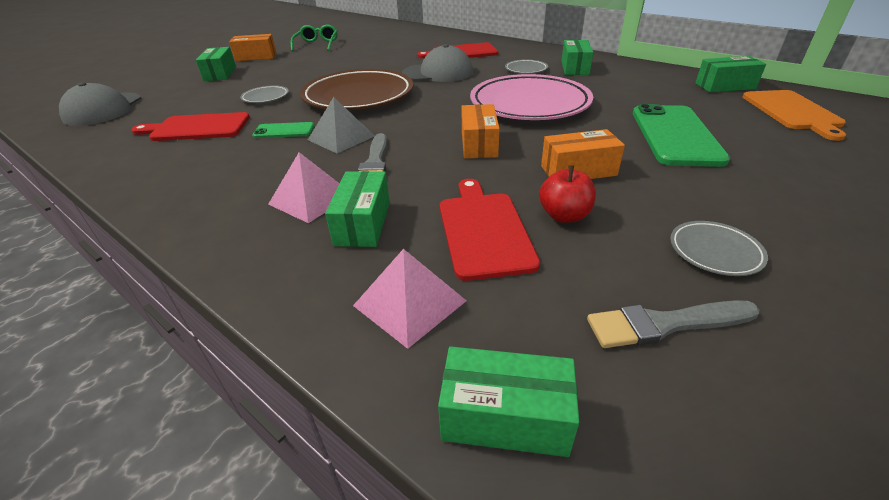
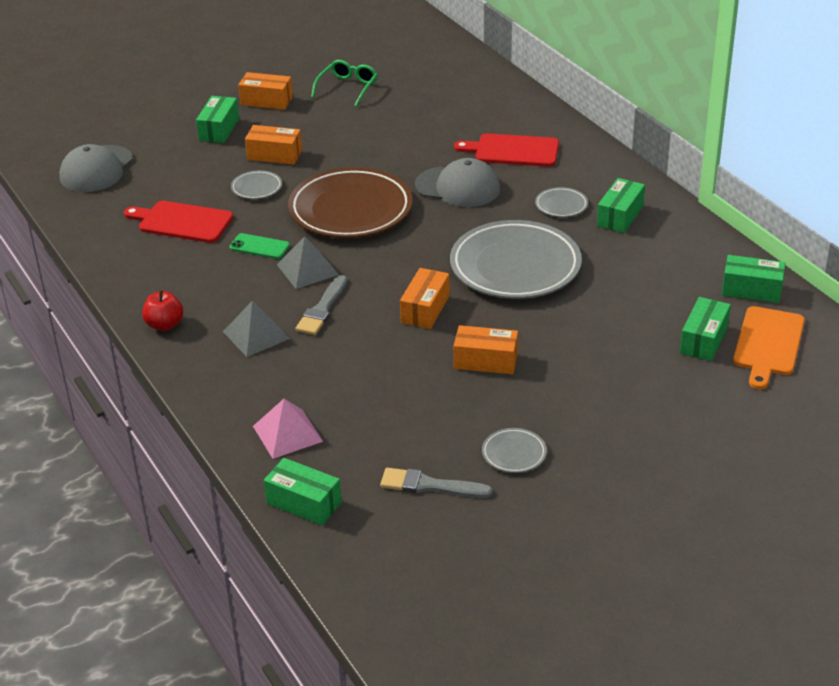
camera: 20 degrees right, 0 degrees up
(274, 79) = (274, 155): none -> orange box
(311, 199) = (256, 335): pink pyramid -> grey pyramid
(362, 223) = (285, 367): green box -> green box (703, 340)
(483, 230) = (368, 396): red cutting board -> none
(529, 104) = (515, 266): pink plate -> grey plate
(564, 216) = (436, 399): red apple -> red apple (164, 325)
(675, 135) = (613, 344): green phone -> none

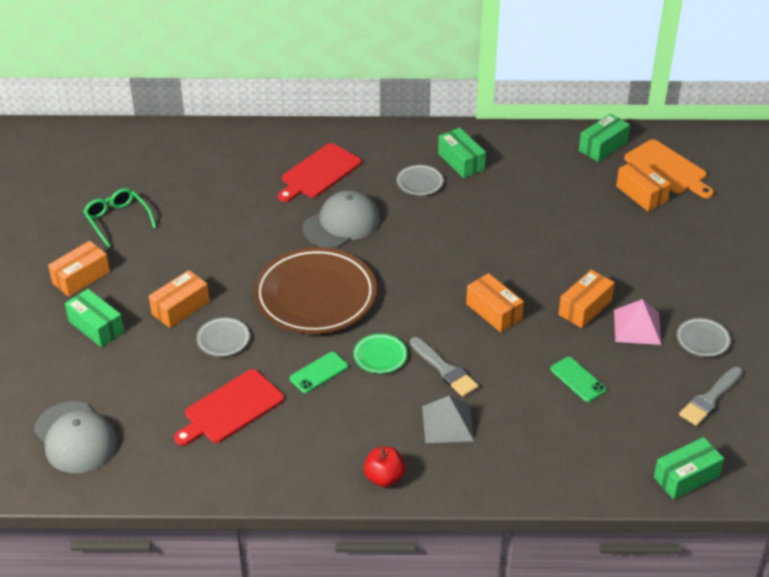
camera: 60 degrees left, 5 degrees up
(287, 433) = (595, 454): pink pyramid -> pink pyramid (637, 327)
(307, 269) = (380, 356): grey pyramid -> green plate
(379, 390) = (578, 379): none -> green phone
(515, 266) = (479, 241): grey plate -> none
(703, 340) = (641, 194): green box -> orange box

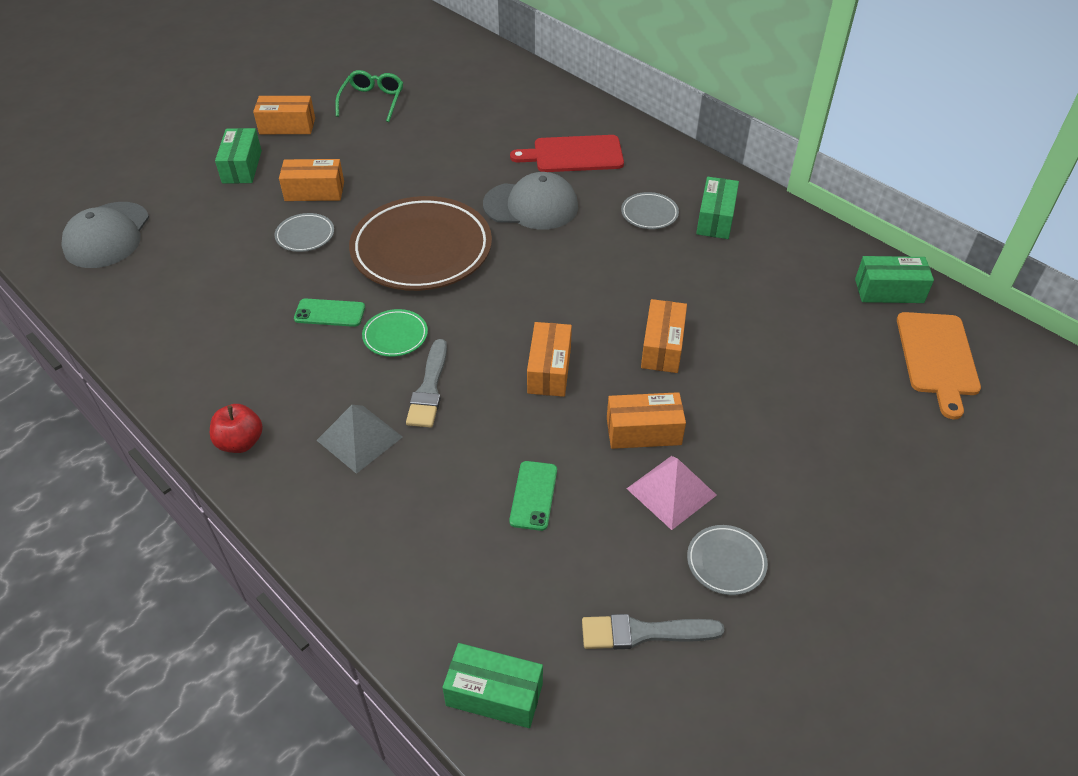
camera: 45 degrees right, 5 degrees up
(231, 409) = (228, 292): red cutting board -> none
(641, 194) = (868, 363): orange box -> orange box (662, 347)

